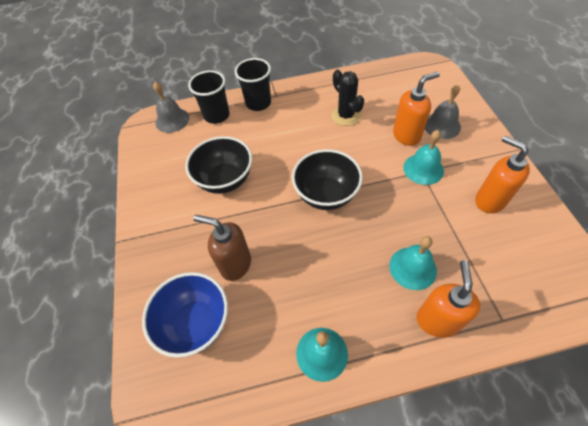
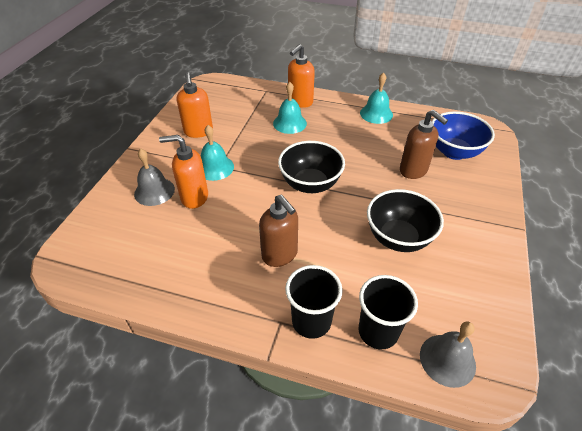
camera: 155 degrees left, 10 degrees down
(304, 127) = (280, 255): none -> brown soap dispenser
(346, 116) = (225, 246): black cactus -> none

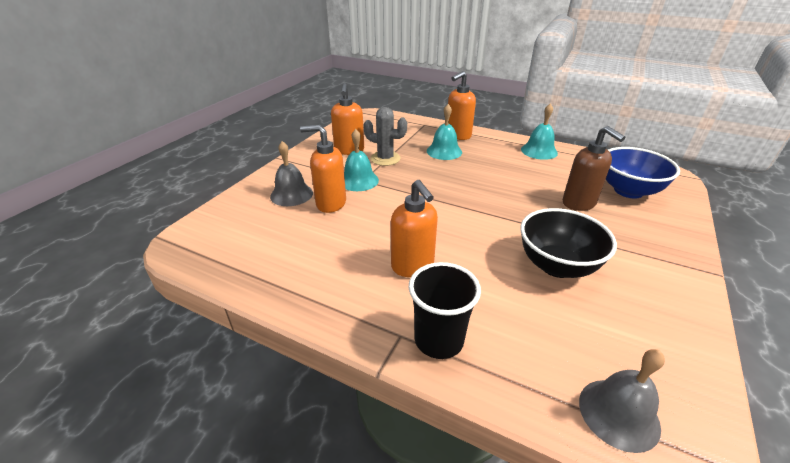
camera: 10 degrees right, 10 degrees down
(235, 138) = (385, 158): none -> grey cactus
(280, 255) = (413, 266): brown soap dispenser -> orange soap dispenser
(310, 184) = (458, 204): black bowl -> none
(378, 331) = (523, 364): black cup -> none

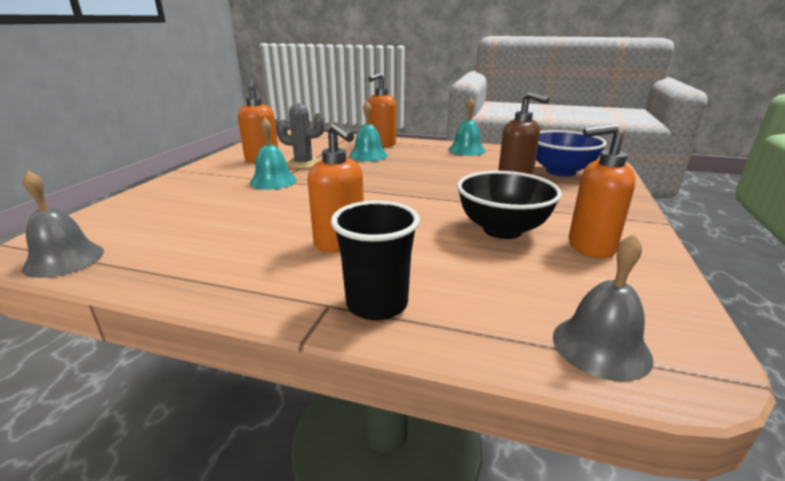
camera: 10 degrees left, 10 degrees down
(291, 194) = (191, 196): grey bell -> grey bell (64, 259)
(330, 203) = (239, 200): orange soap dispenser -> orange soap dispenser (590, 247)

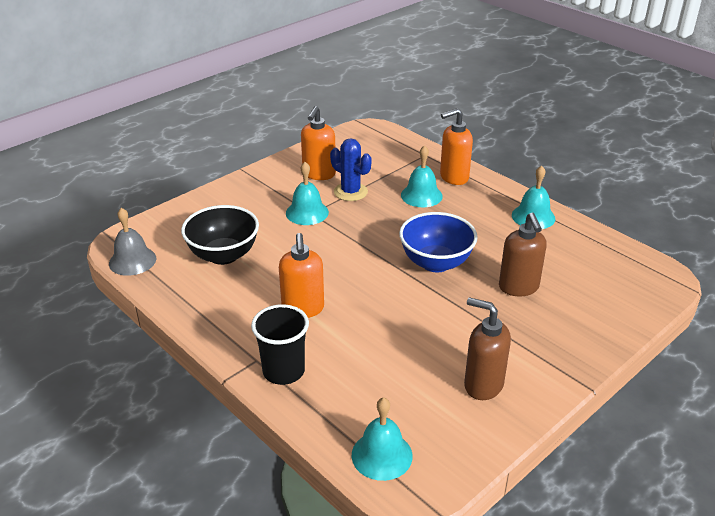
camera: 30 degrees right, 10 degrees up
(303, 164) = (350, 192): grey cactus -> blue cactus
(502, 230) = (435, 341): black bowl -> black bowl (223, 255)
(560, 172) = (590, 286): blue bowl -> blue bowl (436, 263)
(590, 247) = (483, 385): orange soap dispenser -> brown soap dispenser
(601, 346) = (382, 455): grey bell -> turquoise bell

